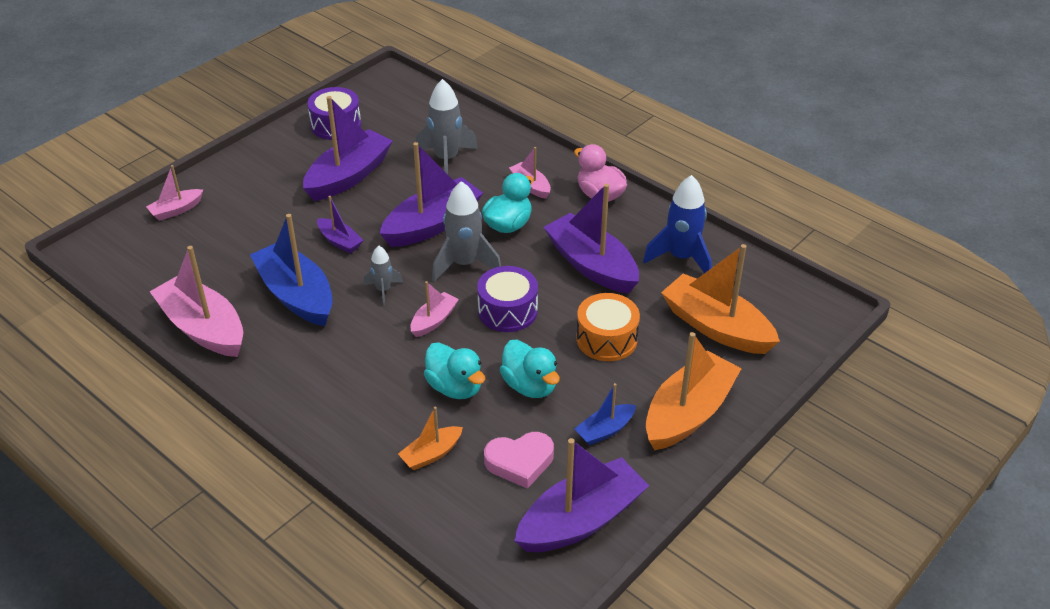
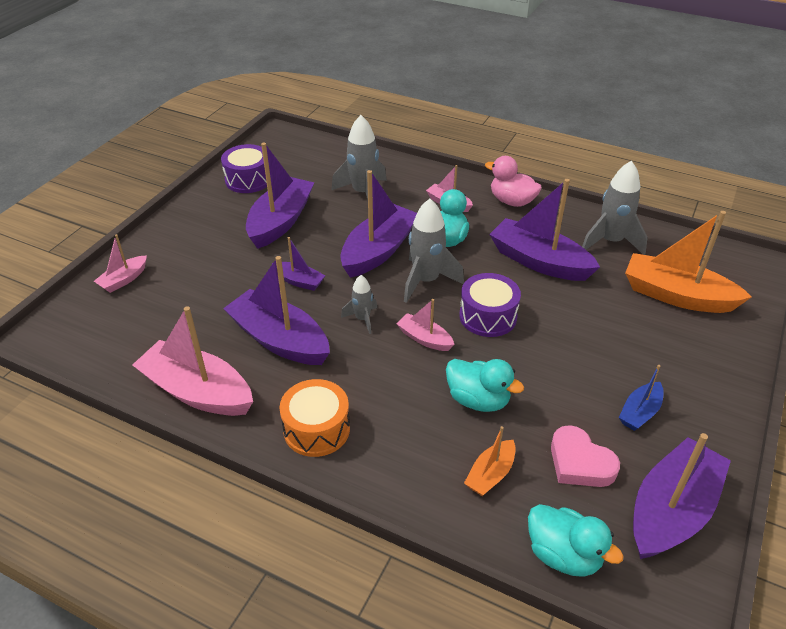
camera: 15 degrees left, 0 degrees up
(296, 295) = (279, 340): blue boat -> purple boat
(434, 320) = (424, 339): pink boat -> pink boat turned 75 degrees counterclockwise
(520, 462) = (580, 463): pink heart -> pink heart turned 75 degrees clockwise
(530, 386) = (547, 383): turquoise duck -> turquoise duck (563, 555)
(606, 339) = (590, 325): orange drum -> orange drum (316, 429)
(681, 258) = (611, 242): blue rocket -> grey rocket
(688, 413) = (702, 379): orange boat -> none

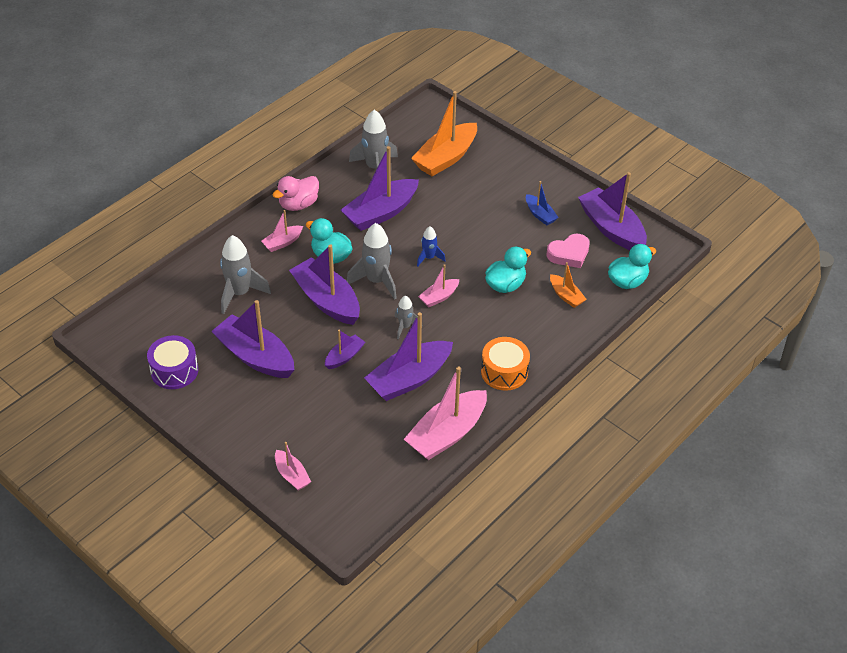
camera: 75 degrees left, 5 degrees up
(488, 316) = (429, 258): purple drum -> blue rocket

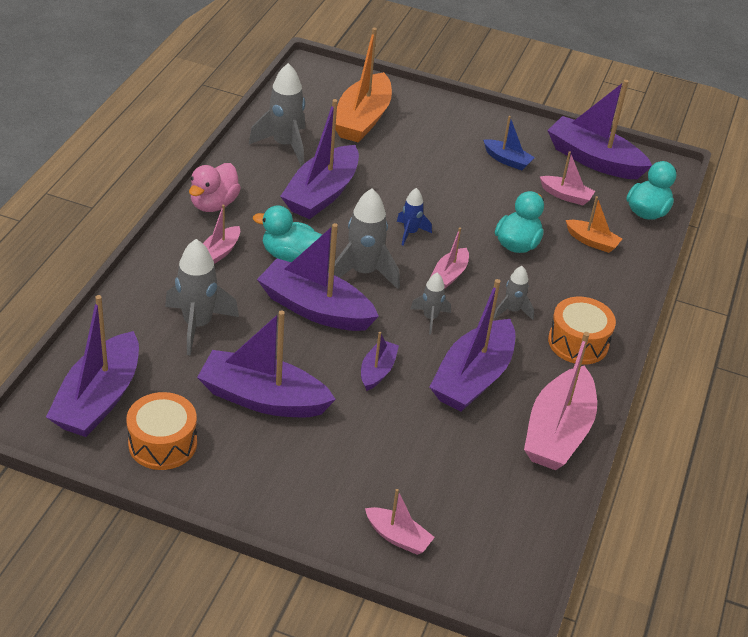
camera: 25 degrees left, 5 degrees down
(149, 330) = (99, 399): none -> purple boat
(174, 370) = (162, 443): purple drum -> orange drum
(469, 336) = (512, 311): none -> grey rocket
(569, 254) = (566, 196): pink heart -> pink boat

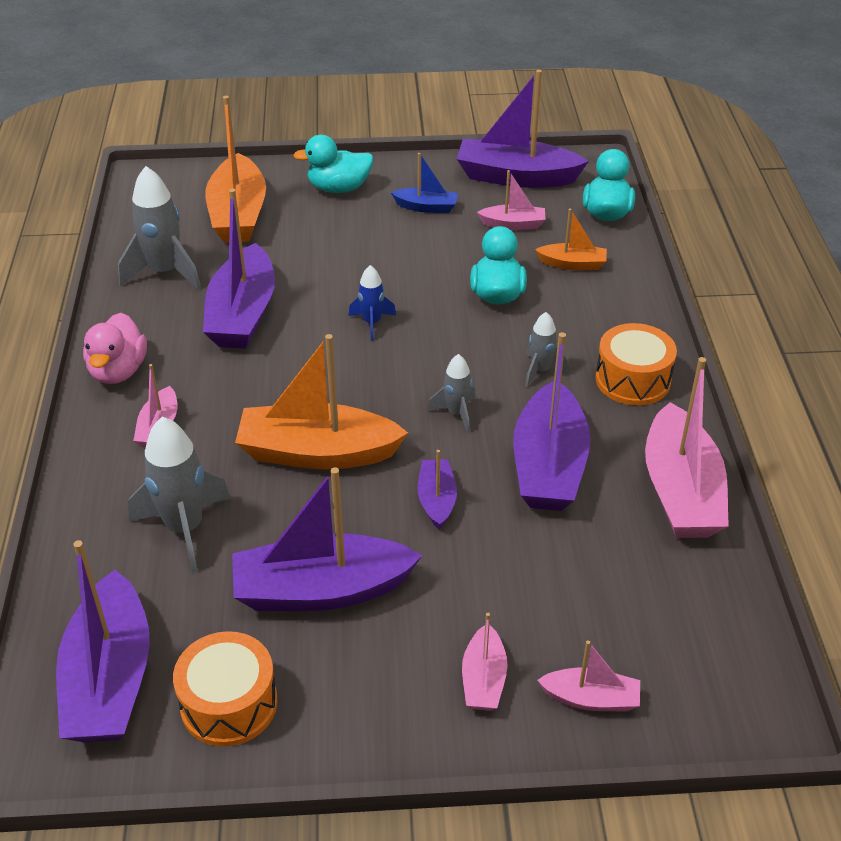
camera: 20 degrees left, 0 degrees up
(290, 256) = (248, 400): turquoise duck -> turquoise duck (338, 188)
(315, 309) = (317, 453): purple boat -> orange boat
(363, 272) = (347, 388): grey rocket -> none
(449, 275) = (446, 355): pink boat -> pink boat (483, 679)

